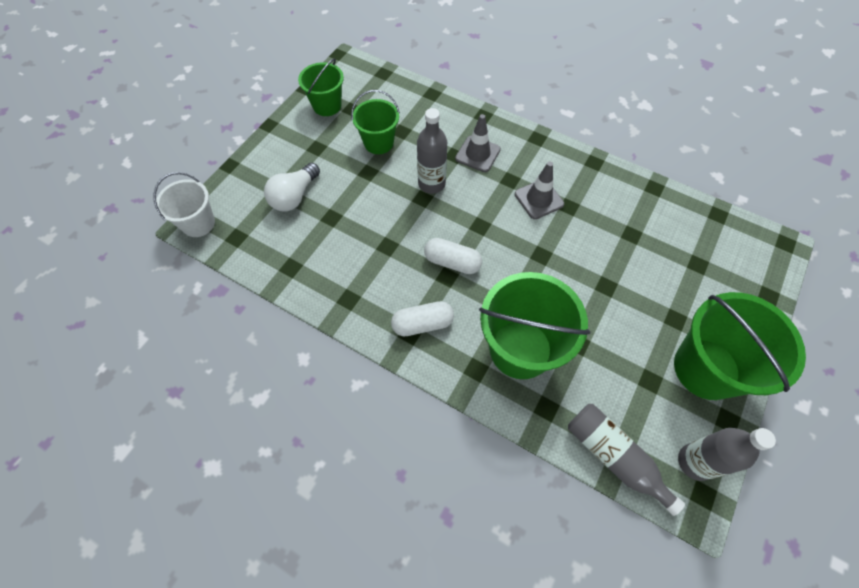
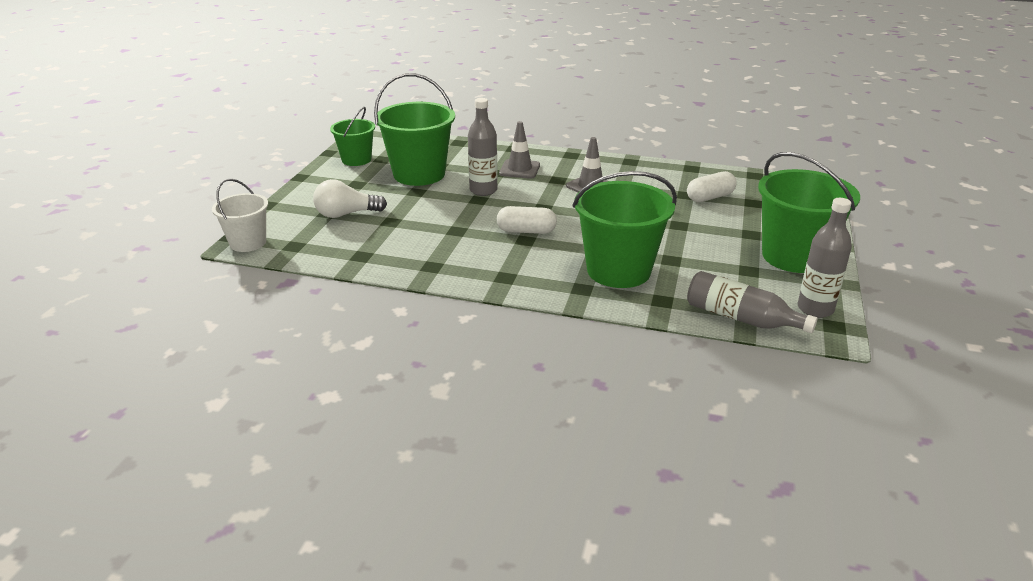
camera: 15 degrees left, 30 degrees down
(294, 196) = (346, 214): white light bulb -> white light bulb turned 60 degrees clockwise
(378, 143) = (419, 174): green bucket -> green bucket, size x1.71
(422, 324) = (515, 270): white capsule -> white capsule (710, 197)

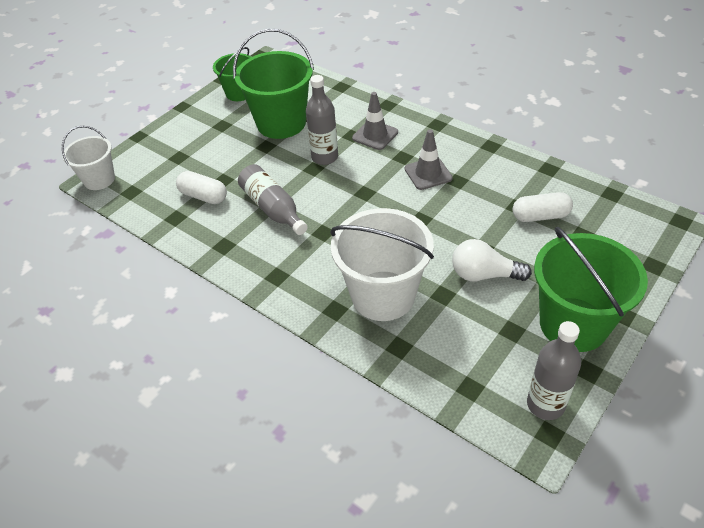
camera: 25 degrees right, 15 degrees up
(346, 214) = (192, 162): white light bulb -> white light bulb (484, 275)
(526, 231) = (331, 221): white capsule -> white capsule (203, 196)
(618, 270) = (383, 295): green bucket -> white bucket
(741, 318) = (460, 393): grey bottle -> grey bottle (273, 208)

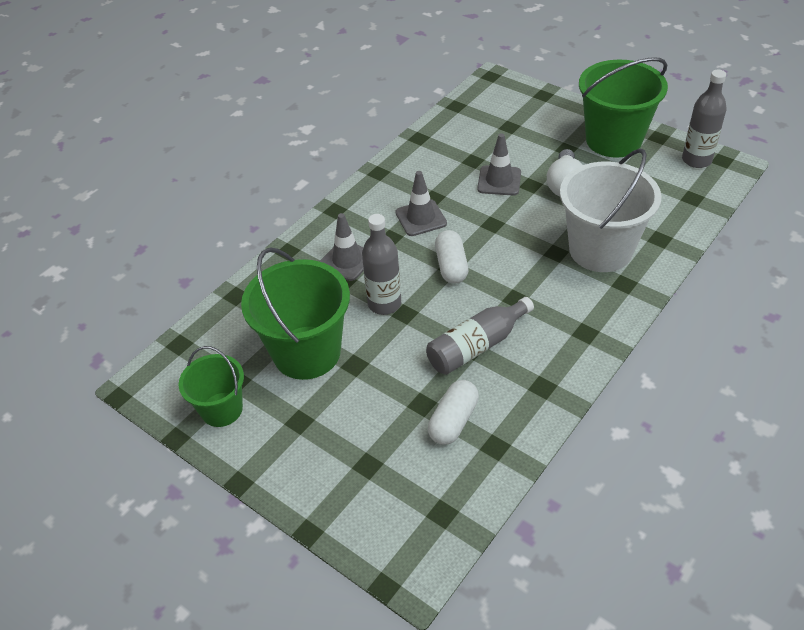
camera: 90 degrees left, 0 degrees up
(99, 179) = (412, 565): white bucket -> none
(486, 225) = (499, 181): none -> grey traffic cone
(540, 216) = (486, 147): white capsule -> white capsule (451, 266)

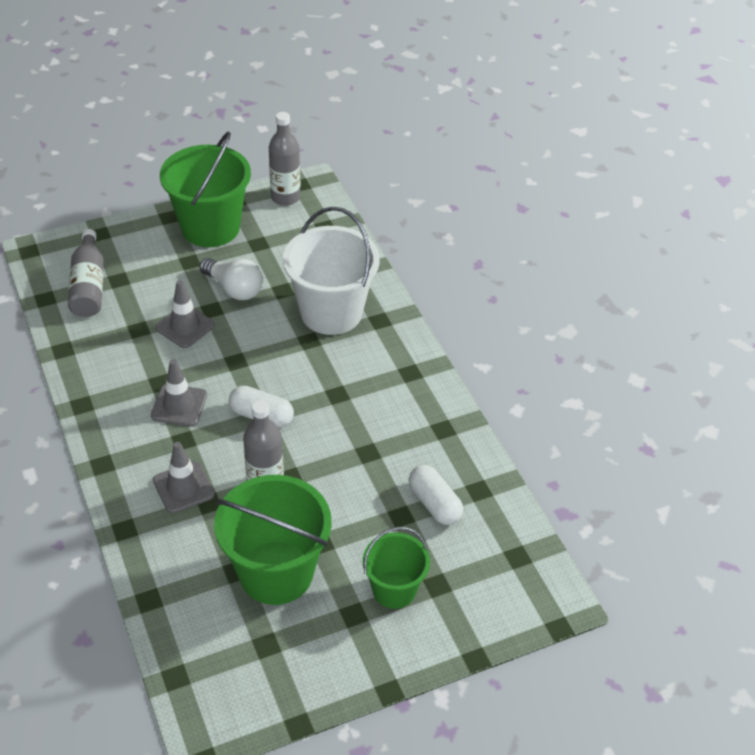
camera: 65 degrees left, 0 degrees up
(221, 409) = (292, 671): green bucket -> green bucket (394, 589)
(477, 346) = (368, 447): grey bottle -> grey bottle (89, 285)

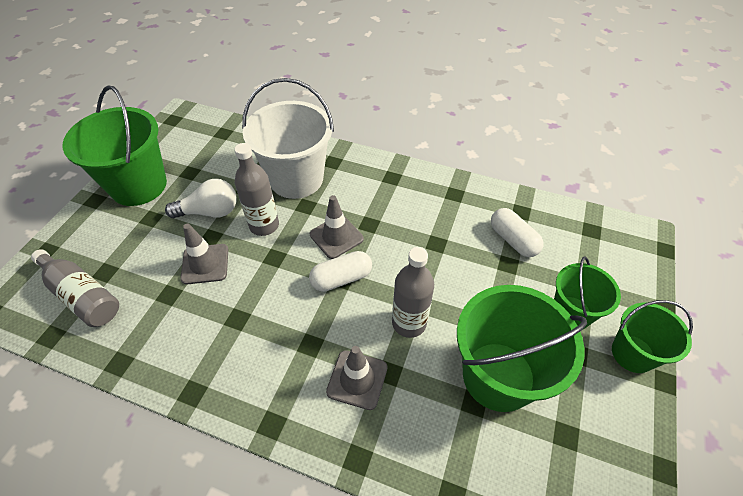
camera: 45 degrees left, 5 degrees up
(179, 405) = (274, 322): grey traffic cone -> grey traffic cone (336, 237)
(285, 197) = (172, 133): grey bottle -> grey bottle (264, 225)
(395, 654) = (632, 353): none -> green bucket
(434, 503) = (513, 240): white capsule -> white capsule turned 45 degrees clockwise

